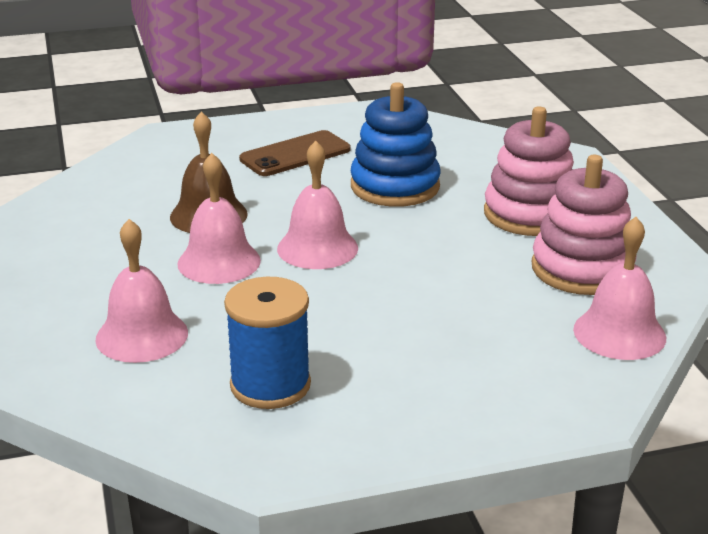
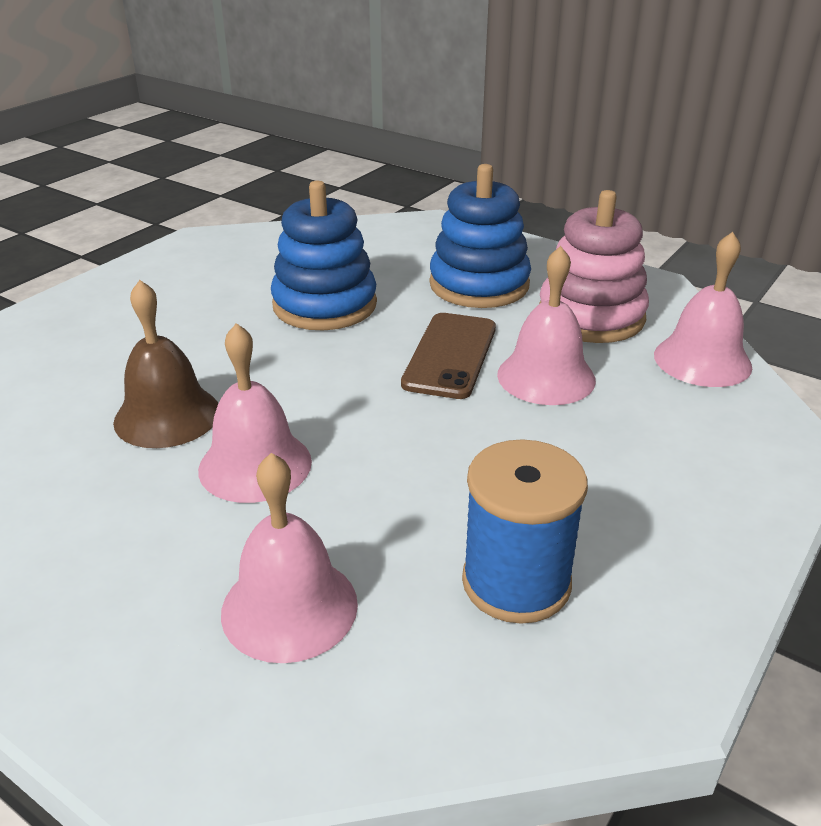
camera: 40 degrees left, 5 degrees up
(295, 154) = (175, 310): brown phone -> brown phone (450, 355)
(317, 248) = (340, 400): pink bell -> pink bell (546, 377)
(530, 214) = (479, 285): pink stacking toy -> blue stacking toy

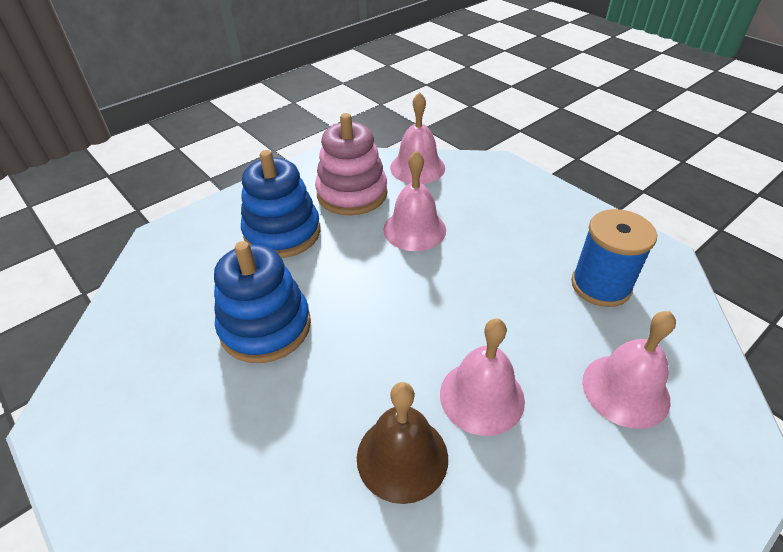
camera: 75 degrees left, 10 degrees up
(450, 355) = (373, 267): brown phone -> none

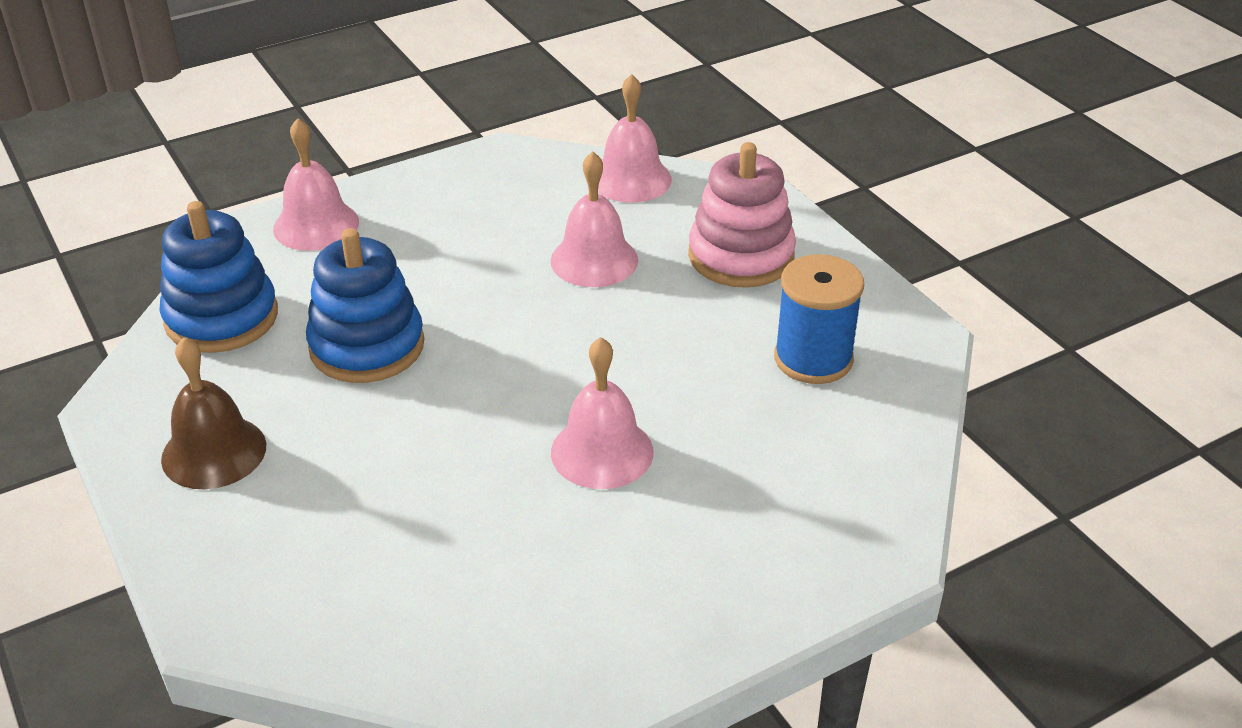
camera: 10 degrees right, 5 degrees down
(282, 233) = (416, 242): blue stacking toy -> blue stacking toy (221, 318)
(352, 194) = (525, 203): pink stacking toy -> pink stacking toy (741, 256)
(402, 457) = (487, 492): brown bell -> brown bell (214, 452)
(625, 390) = (779, 470): pink bell -> pink bell (316, 225)

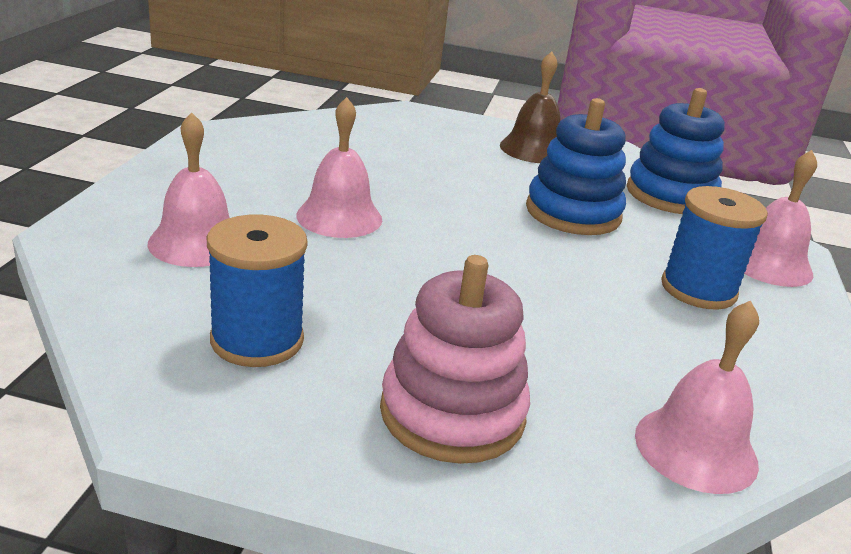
camera: 130 degrees right, 10 degrees down
(423, 238) = (698, 289): none -> blue spool
(594, 260) = (562, 336): pink bell -> pink bell (196, 242)

